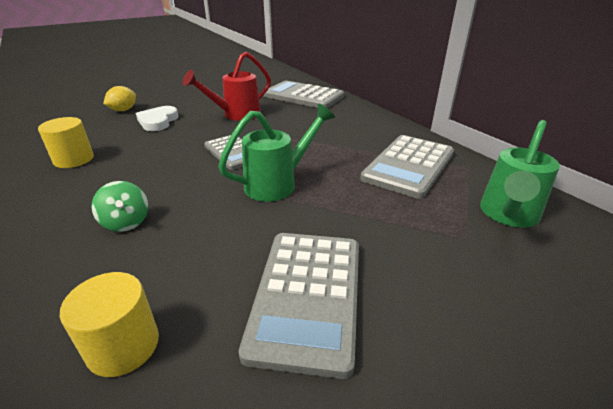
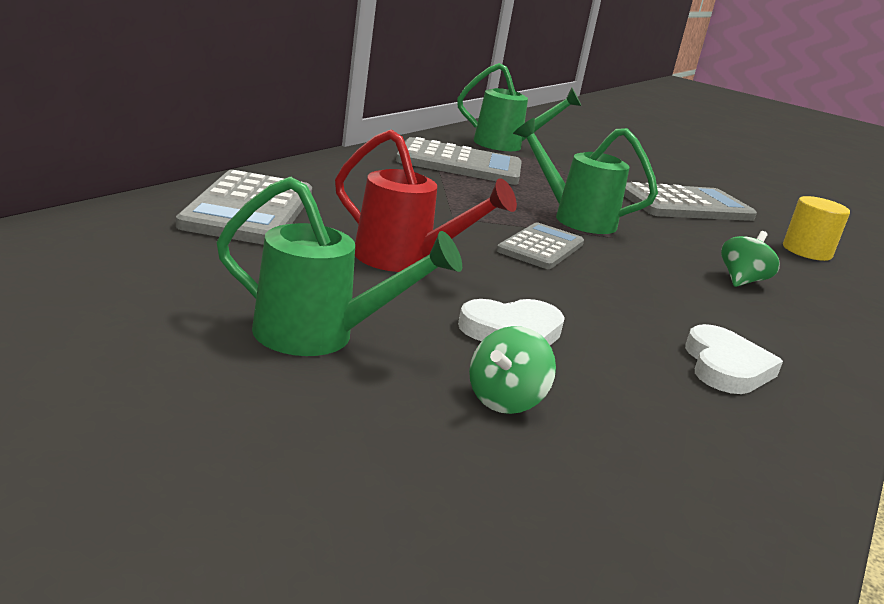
camera: 120 degrees left, 10 degrees down
(74, 159) = (726, 367): yellow cylinder -> white heart
(123, 110) = (505, 400): yellow lemon -> green spinning top
(188, 94) = (320, 336): none -> green watering can

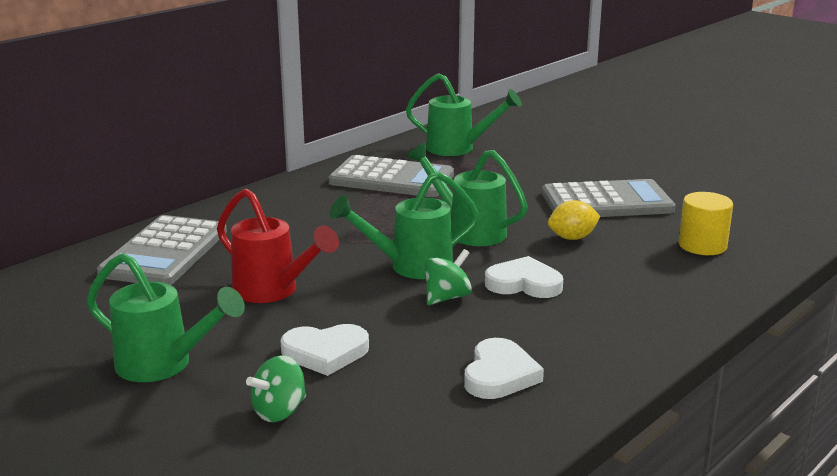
camera: 15 degrees right, 0 degrees up
(541, 247) = (410, 267): grey calculator -> green watering can
(671, 273) = (524, 283): none -> white heart
(681, 234) = (572, 238): none -> yellow lemon
(742, 281) = (594, 286): green spinning top -> green spinning top (447, 297)

